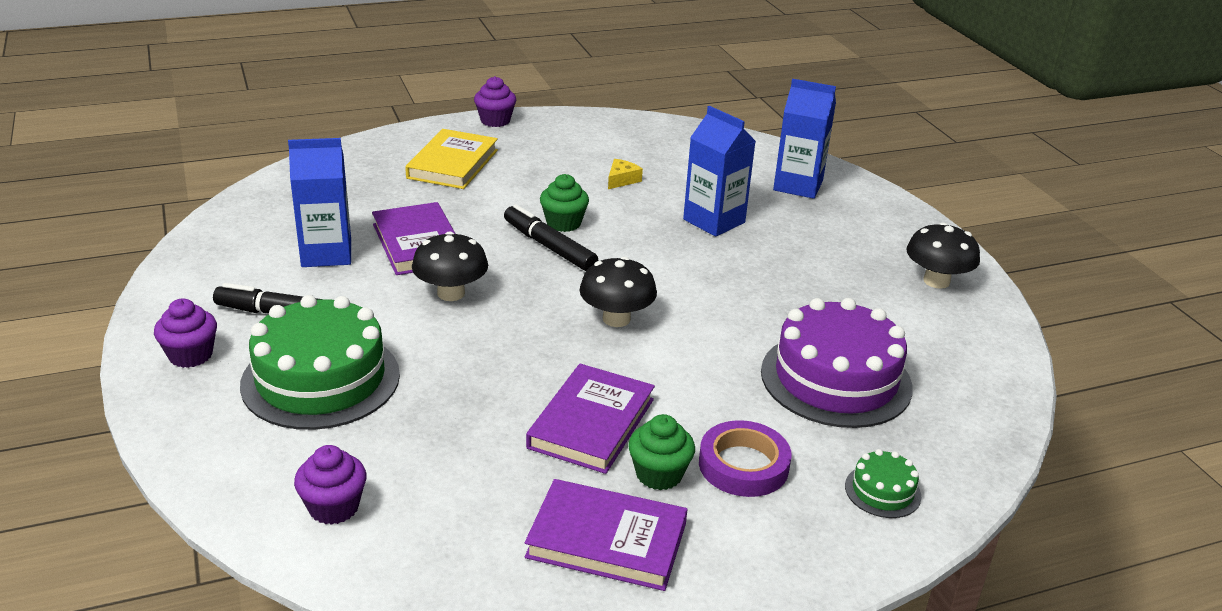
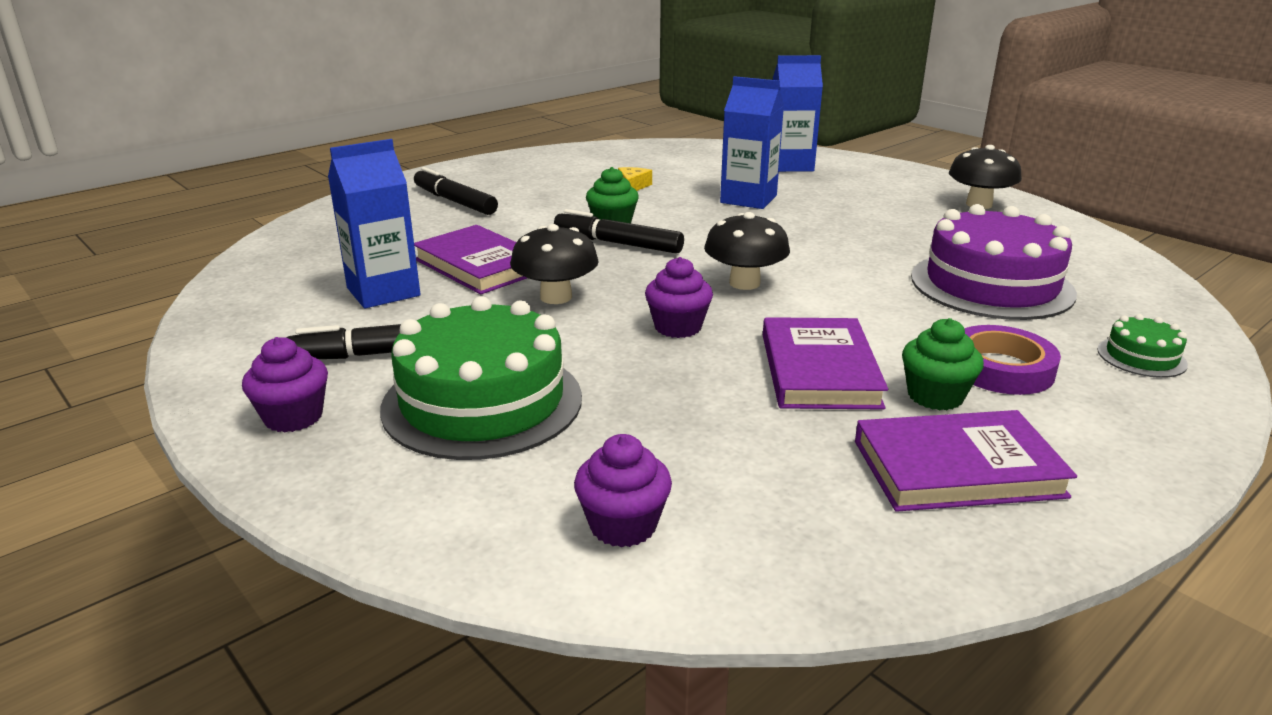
camera: 20 degrees left, 5 degrees down
(453, 164) = (454, 201): yellow book -> black marker
(495, 120) = (466, 166): purple cupcake -> purple cupcake (678, 327)

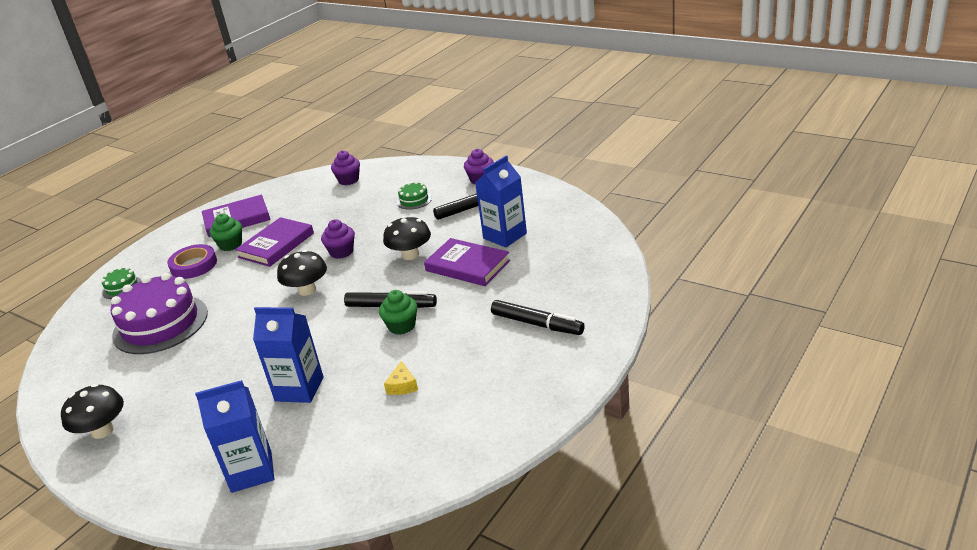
camera: 170 degrees right, 5 degrees up
(482, 402) = (414, 200): green cake -> green cake, size x0.44
(819, 370) = (276, 245): purple book -> purple book turned 45 degrees clockwise

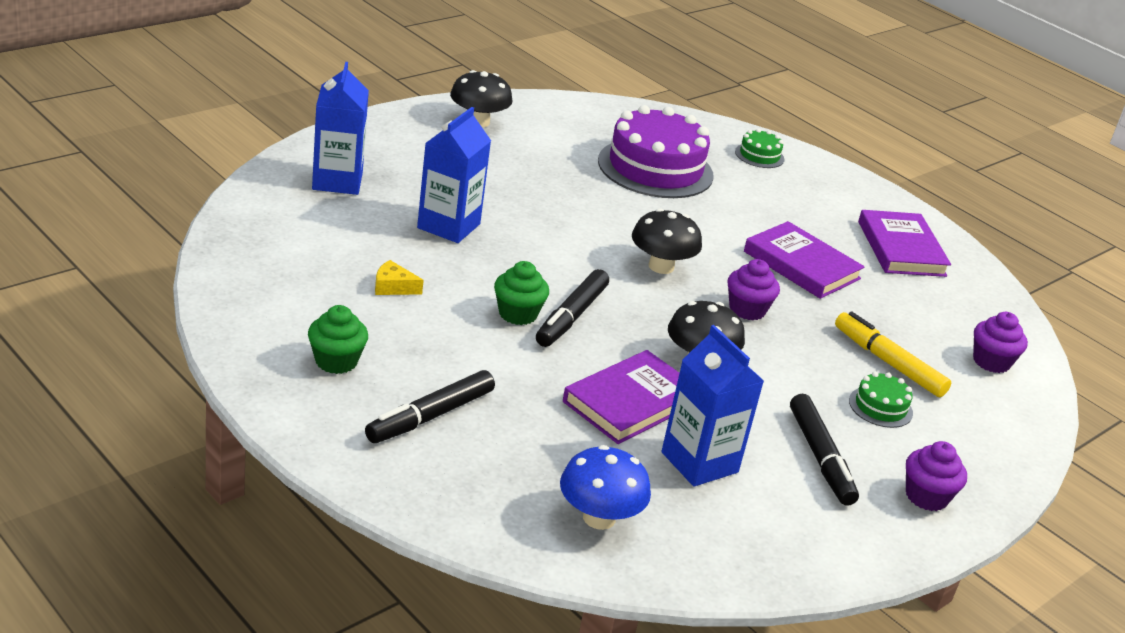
camera: 95 degrees right, 0 degrees up
(194, 265) = (784, 203): purple tape -> none
(231, 245) = (825, 234): green cupcake -> green cupcake (336, 361)
(369, 204) = (888, 363): none -> yellow marker
(575, 251) = (599, 518): none -> blue mushroom

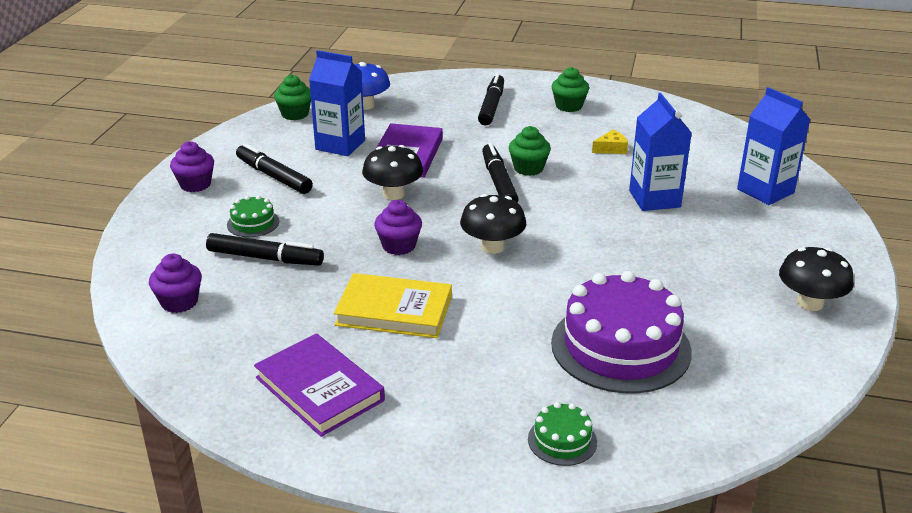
camera: 150 degrees right, 0 degrees up
(717, 557) = (295, 114): none -> green cupcake
(801, 265) = (394, 311): purple book -> yellow book
(888, 363) = (265, 258): yellow marker -> black marker

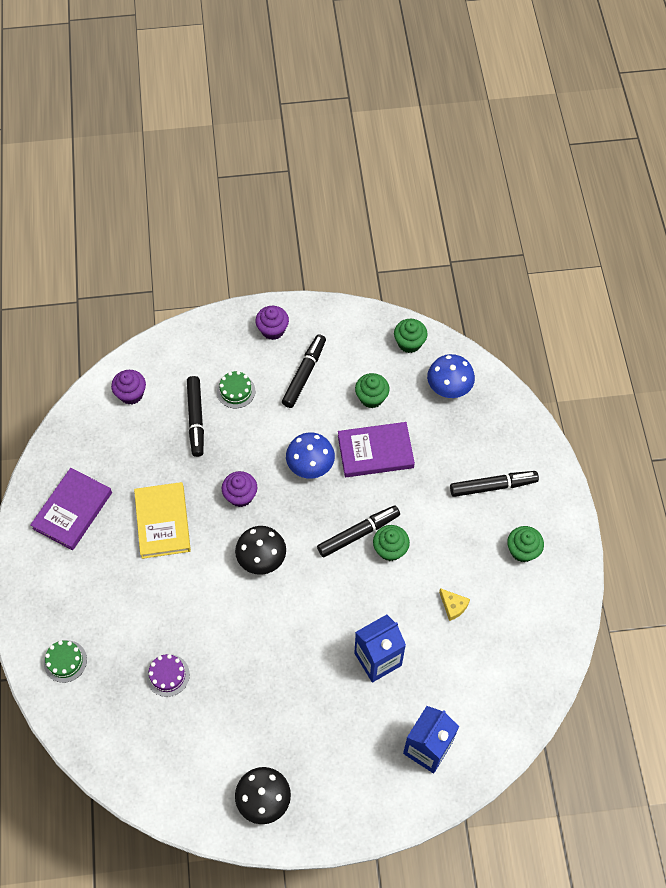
camera: 70 degrees right, 30 degrees up
(340, 145) = (371, 398): blue carton -> green cupcake
(393, 194) = (310, 465): black mushroom -> blue mushroom
(620, 347) = (168, 675): purple cake -> purple cake, size x0.44

